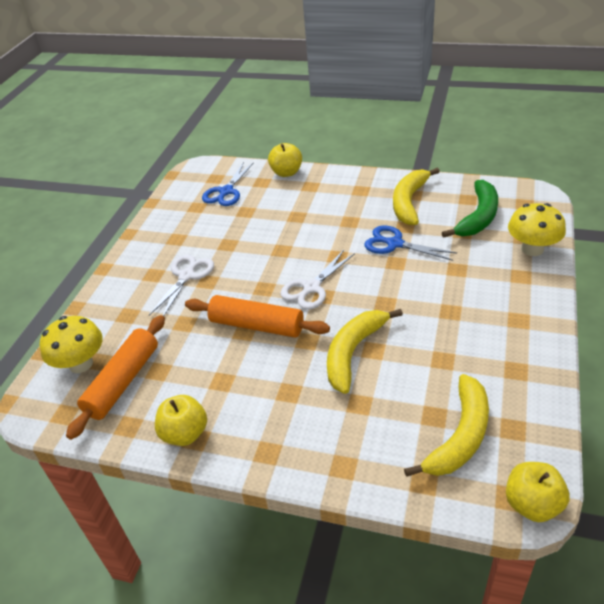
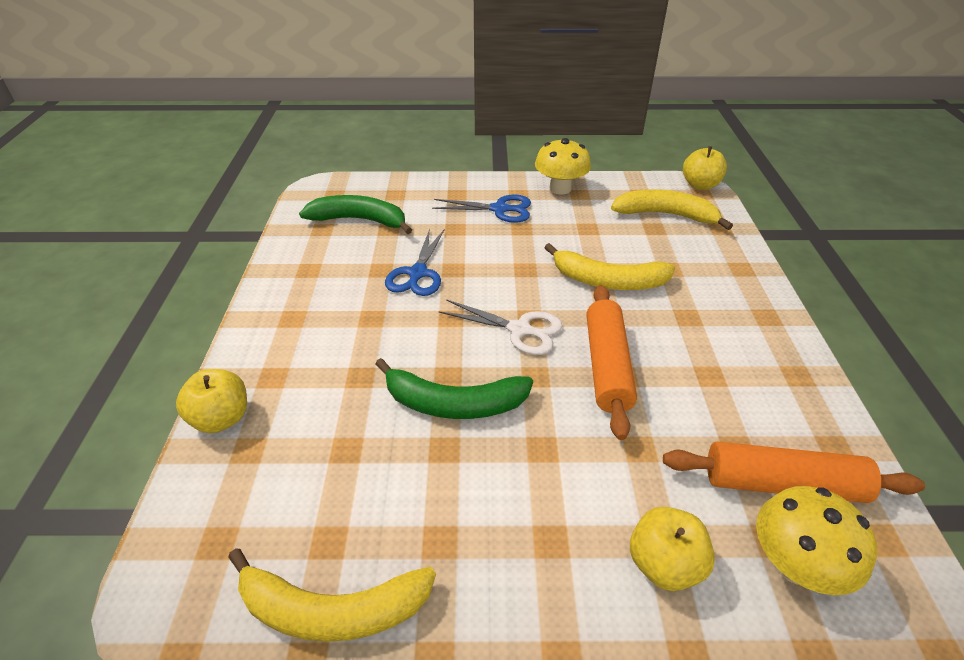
camera: 110 degrees left, 0 degrees up
(185, 433) = (799, 386): yellow apple -> yellow apple (664, 564)
(186, 276) = (540, 482): white scissors -> none
(226, 191) = (275, 502): blue scissors -> blue scissors (499, 209)
(258, 250) = (453, 403): none -> green banana
(409, 202) = (326, 271): yellow banana -> yellow banana (331, 609)
(532, 249) = (413, 189): yellow mushroom -> yellow mushroom (560, 188)

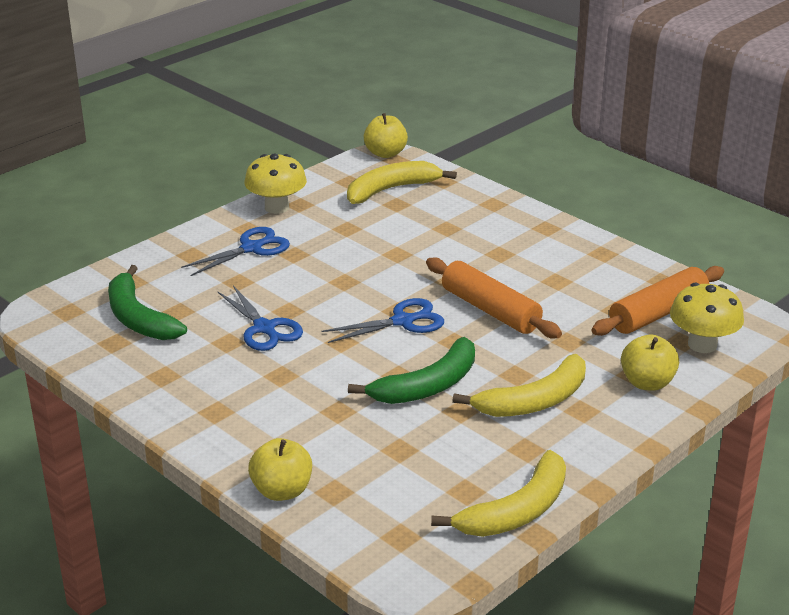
camera: 45 degrees left, 10 degrees down
(360, 220) = (138, 318): green banana -> green banana turned 90 degrees counterclockwise
(519, 329) = (402, 321): white scissors -> blue scissors
(608, 281) = (416, 258): yellow banana -> yellow banana (534, 401)

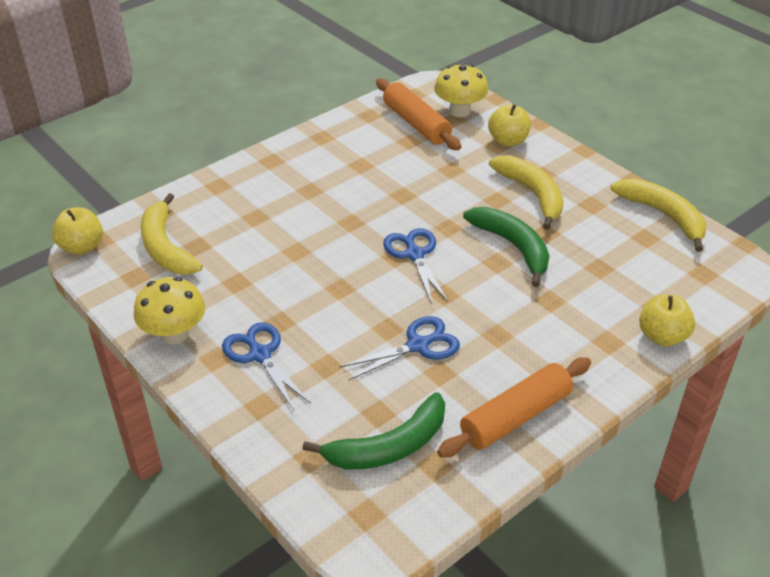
camera: 85 degrees left, 10 degrees up
(490, 310) = (402, 204): orange rolling pin -> orange rolling pin (515, 417)

